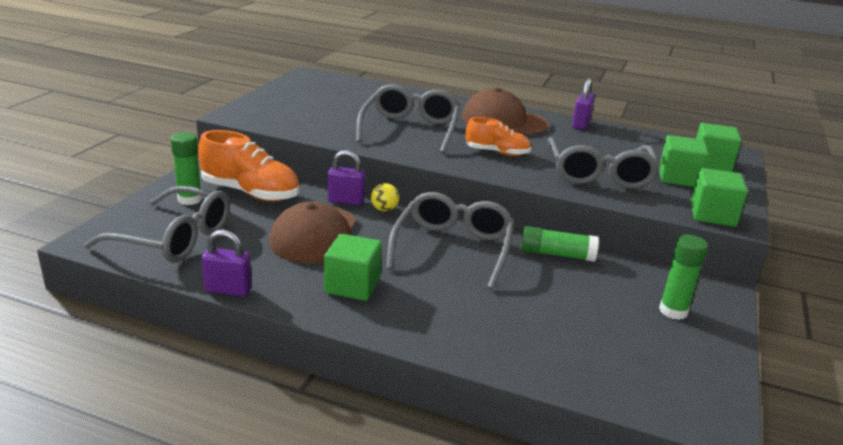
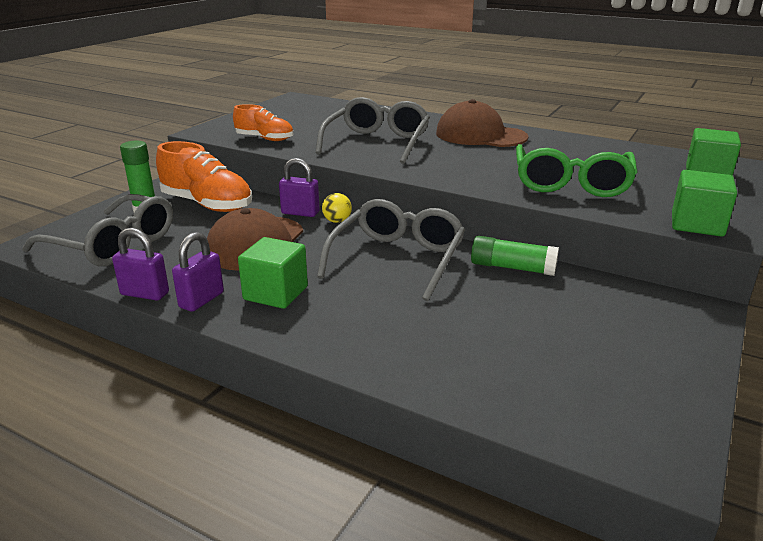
camera: 10 degrees right, 0 degrees up
(497, 153) = (462, 163): orange shoe -> orange shoe (264, 139)
(581, 125) = (564, 138): purple padlock -> purple padlock (201, 300)
(599, 174) = (571, 183): grey glasses -> green glasses
(673, 311) = (637, 331): green glue stick -> none
(678, 178) = (664, 187): green cube -> none

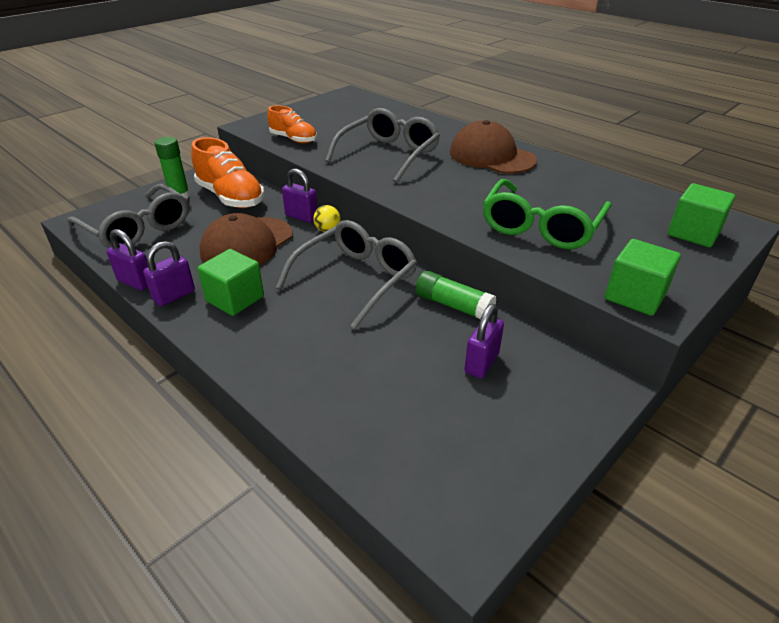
camera: 15 degrees right, 10 degrees up
(574, 310) = (481, 363): none -> purple padlock

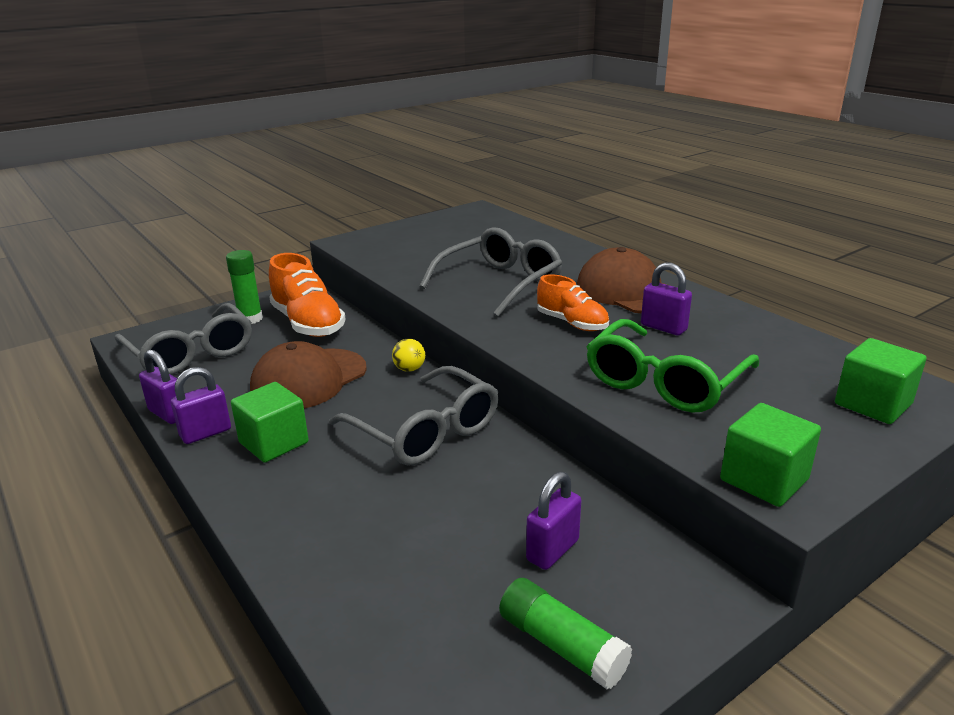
camera: 10 degrees right, 10 degrees down
(293, 139) = (392, 260): orange shoe -> orange shoe (572, 323)
(301, 217) = (383, 351): purple padlock -> purple padlock (663, 328)
(356, 279) = (425, 431): grey glasses -> grey glasses turned 90 degrees clockwise
(453, 305) = (538, 474): green glue stick -> green glue stick (561, 646)

